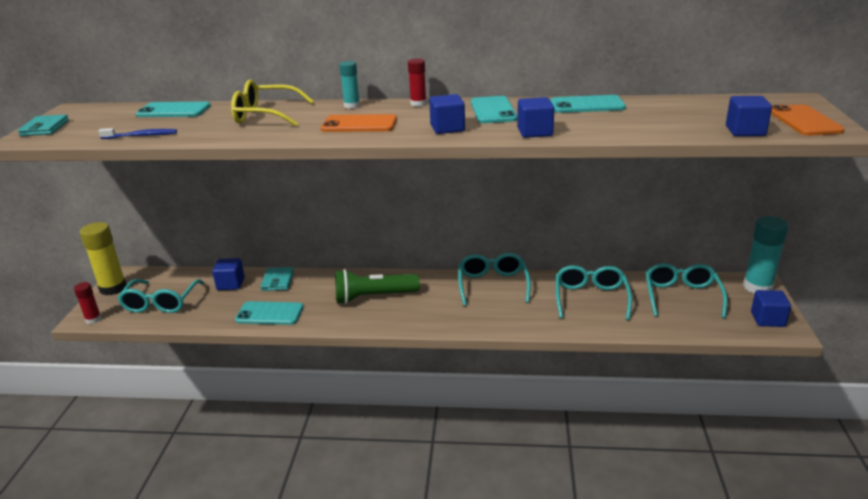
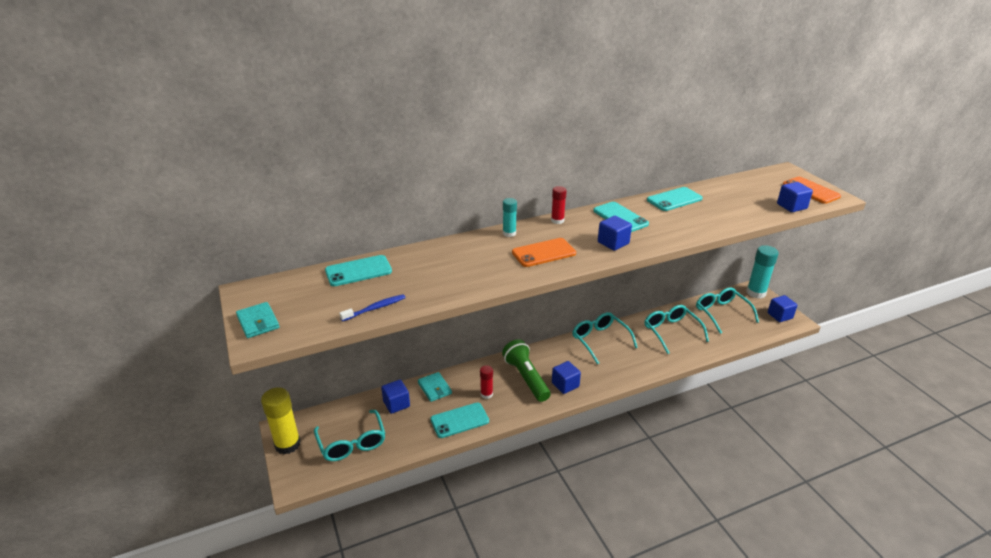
camera: 30 degrees left, 5 degrees up
(93, 319) = (304, 481): red glue stick -> red glue stick (486, 394)
(265, 115) = (452, 259): yellow glasses -> none
(374, 297) = (526, 378): green flashlight -> green flashlight turned 105 degrees clockwise
(534, 132) = (675, 234): blue cube -> blue cube (565, 385)

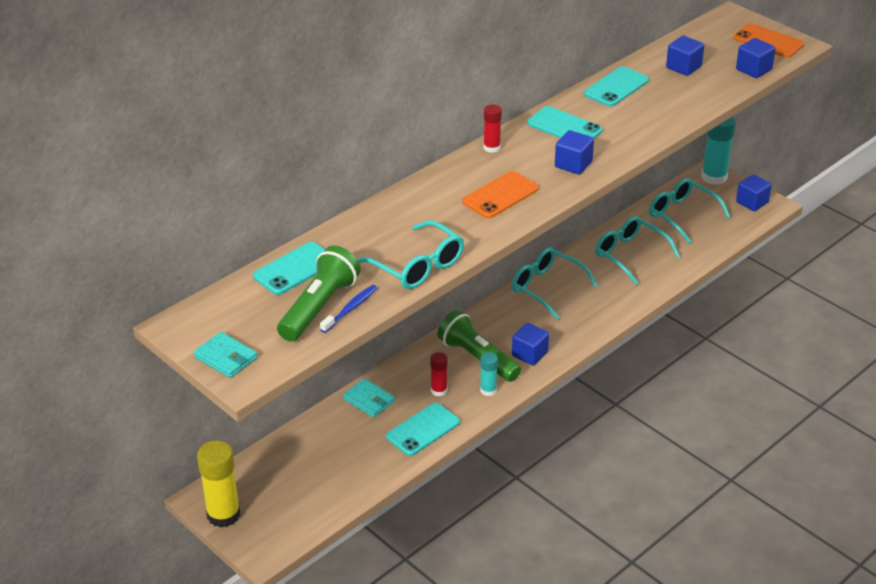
camera: 20 degrees left, 5 degrees up
(352, 443) = (305, 491): turquoise glasses -> turquoise glasses (418, 266)
(353, 302) = (319, 307): none -> green flashlight
(396, 404) = (332, 431): blue cube -> blue cube (683, 67)
(509, 233) = (444, 178): turquoise glue stick -> turquoise glue stick (488, 390)

